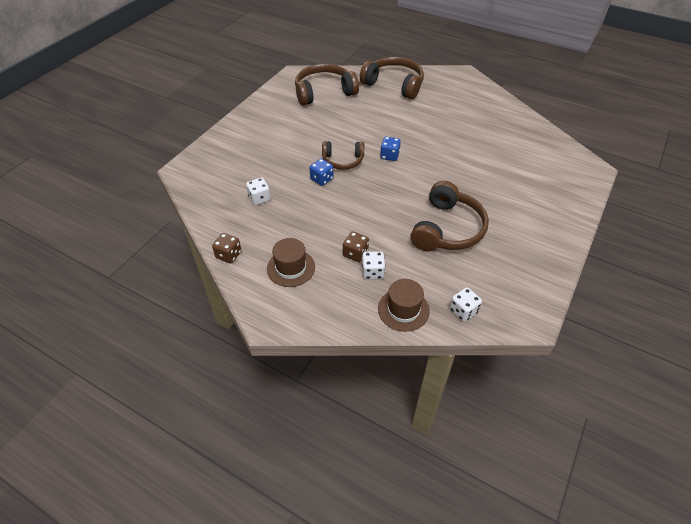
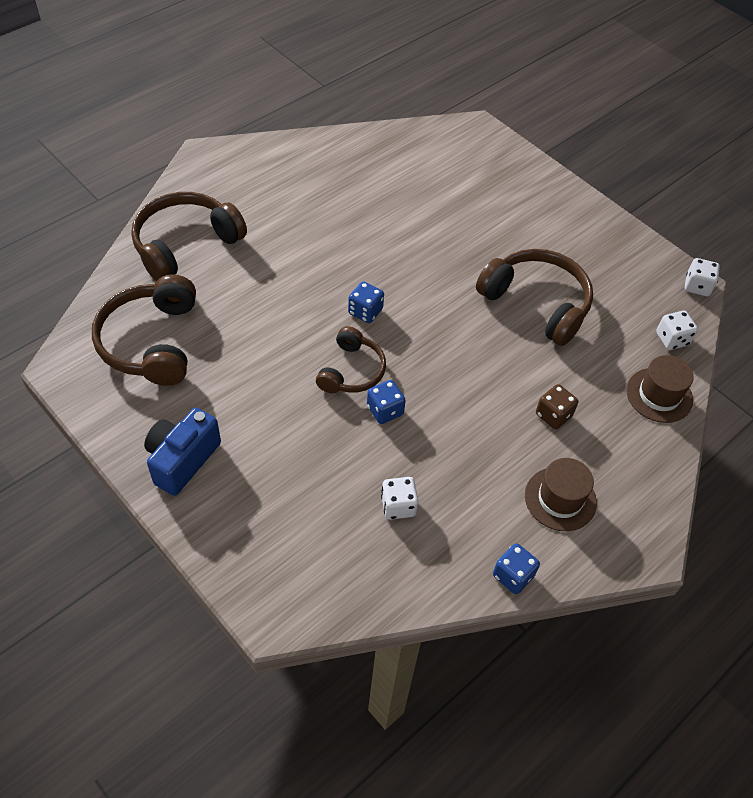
camera: 75 degrees left, 5 degrees up
(228, 255) = (513, 576): brown dice -> blue dice
(258, 120) = (182, 460): none -> blue camera
(372, 272) = (591, 406): white dice -> white dice (697, 286)

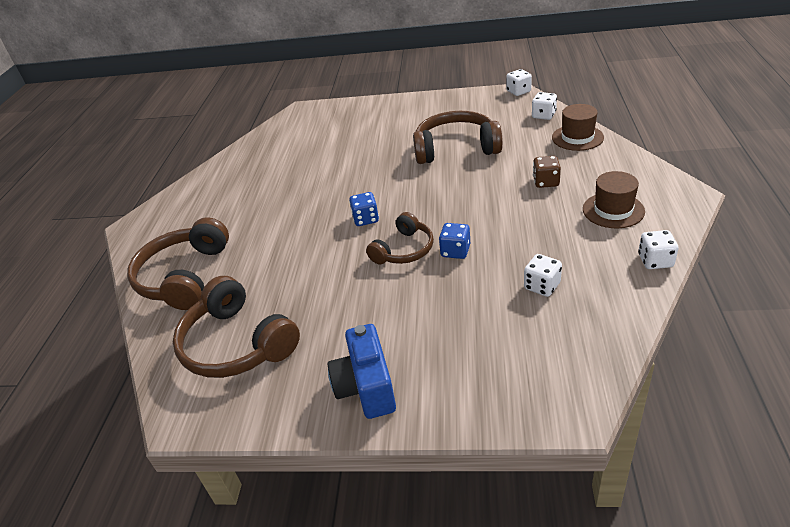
camera: 35 degrees left, 15 degrees down
(352, 371) = (404, 250): brown headphones -> brown headphones turned 60 degrees clockwise
(513, 576) = (655, 261): blue dice -> white dice

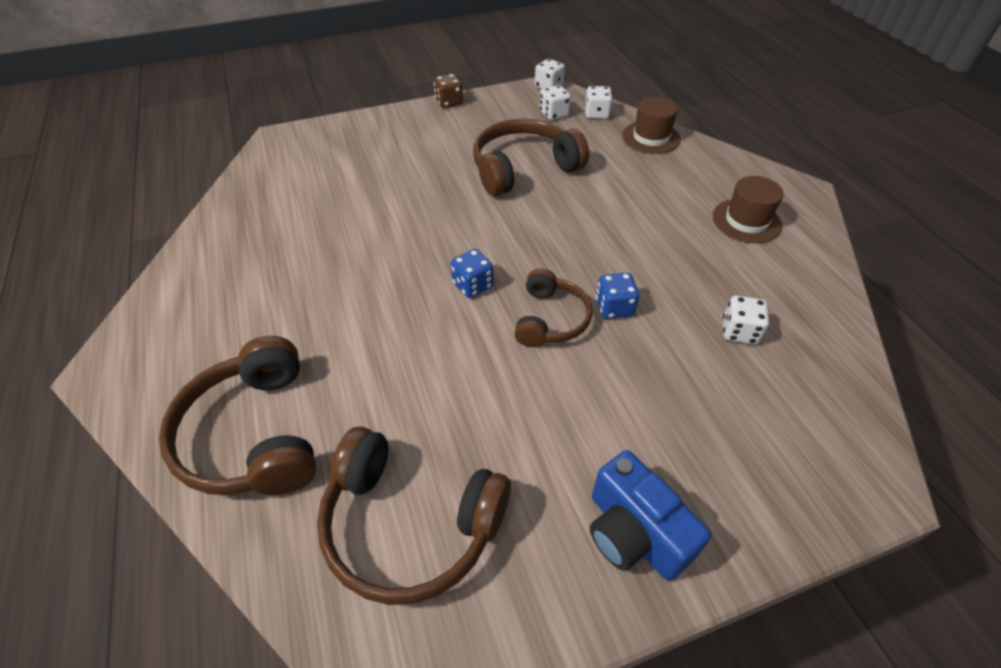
camera: 30 degrees left, 10 degrees up
(546, 182) = (654, 197): brown dice -> brown dice (449, 102)
(655, 261) = (827, 274): white dice -> white dice (553, 114)

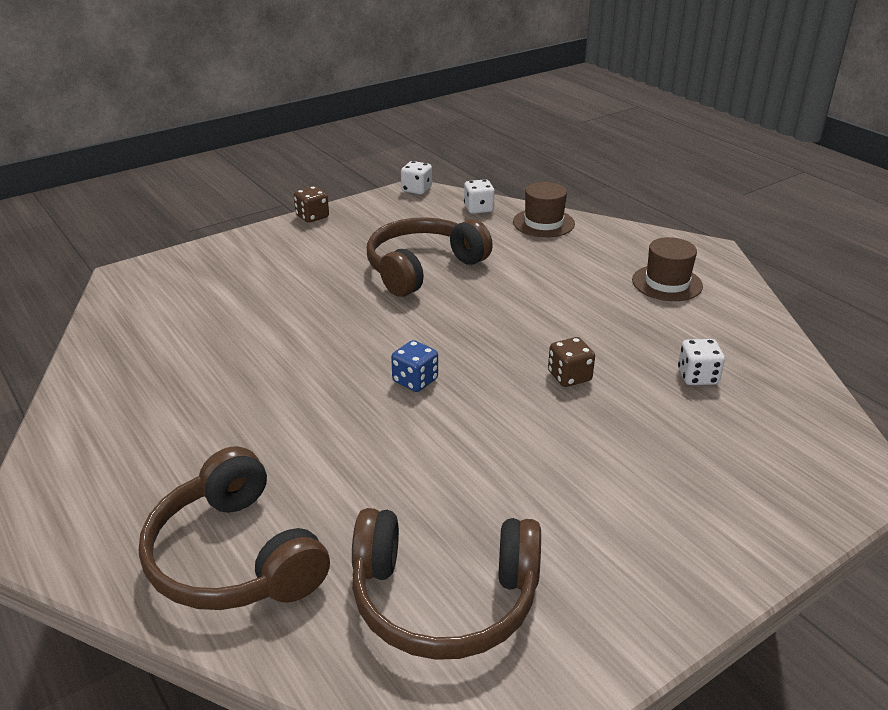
camera: 15 degrees left, 15 degrees down
(551, 319) = (510, 397): brown headphones -> none
(553, 114) = (433, 214): white dice -> none
(614, 307) = (569, 376): blue dice -> brown dice
(633, 533) = (667, 559): blue camera -> none

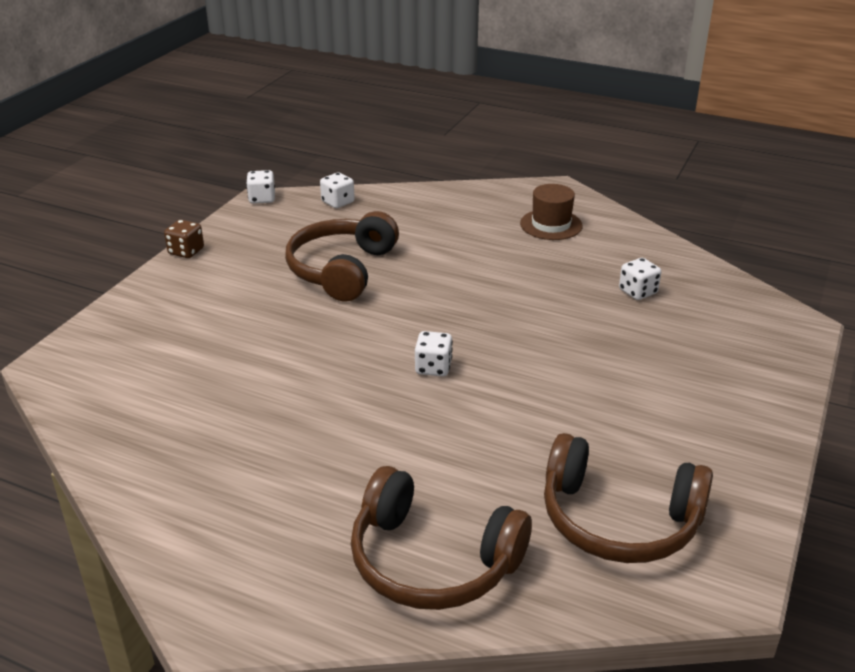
camera: 30 degrees left, 0 degrees up
(415, 381) = (433, 367): blue dice -> white dice
(444, 600) = (618, 520): brown headphones -> brown headphones turned 45 degrees clockwise
(543, 223) = (407, 200): brown hat -> none
(569, 376) = (549, 323): brown dice -> none

